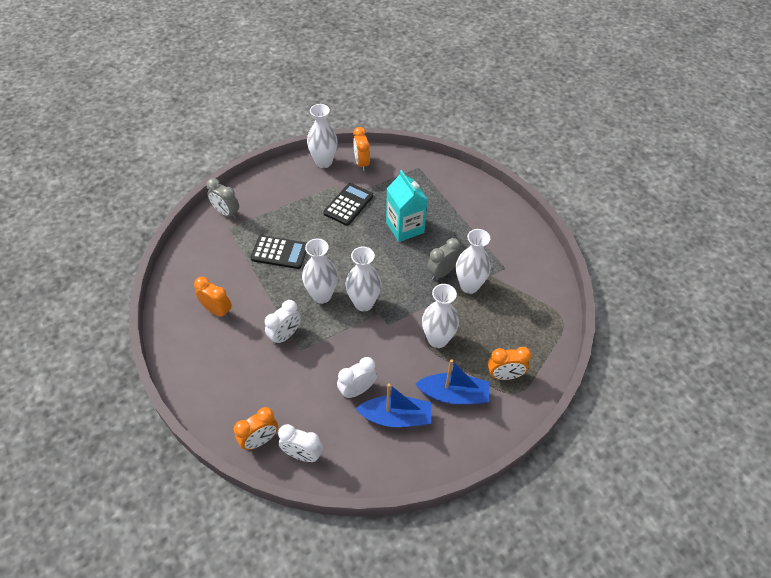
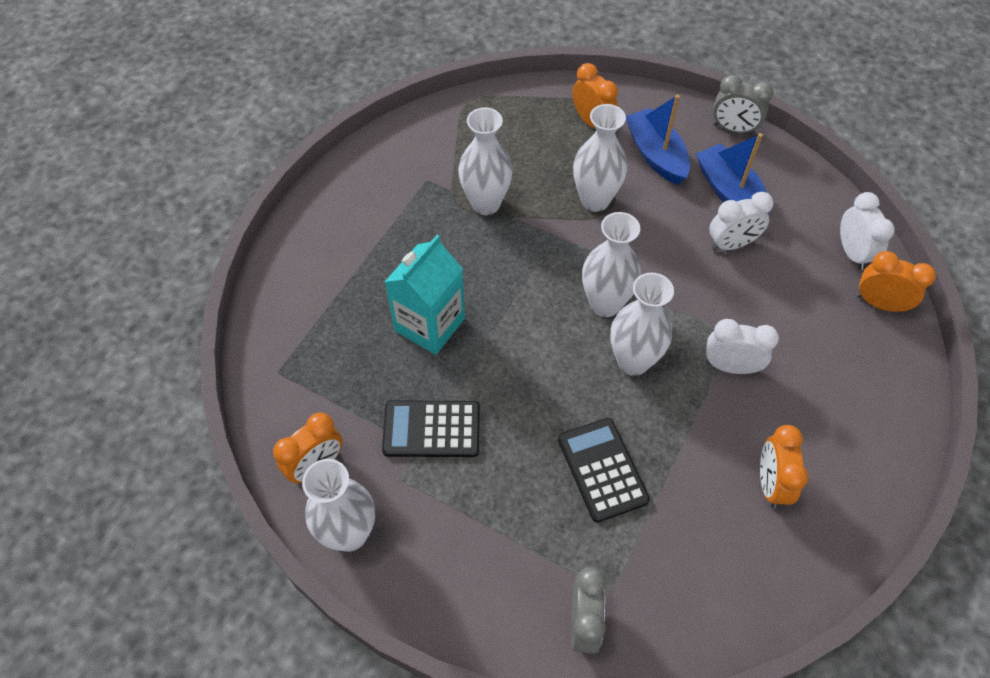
camera: 120 degrees left, 5 degrees up
(357, 390) = (731, 244): white clock -> white clock turned 45 degrees counterclockwise
(442, 273) = (485, 242): grey clock -> grey clock (733, 129)

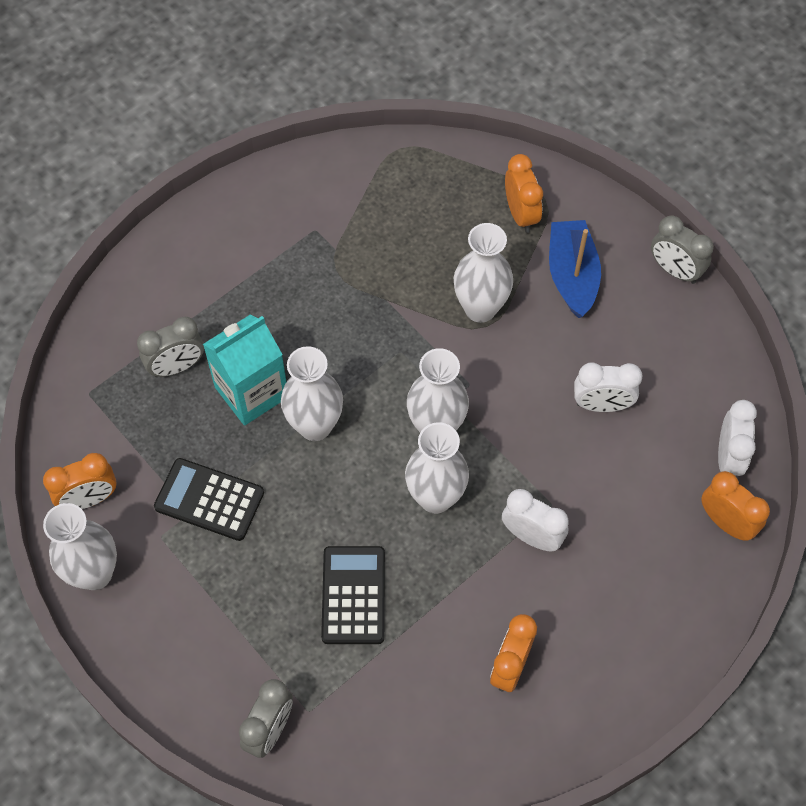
camera: 20 degrees right, 5 degrees up
(352, 324) = (177, 366): none -> grey clock
(485, 204) = (364, 276): white vase -> white vase (315, 426)
(729, 192) = (631, 344): blue boat -> none

